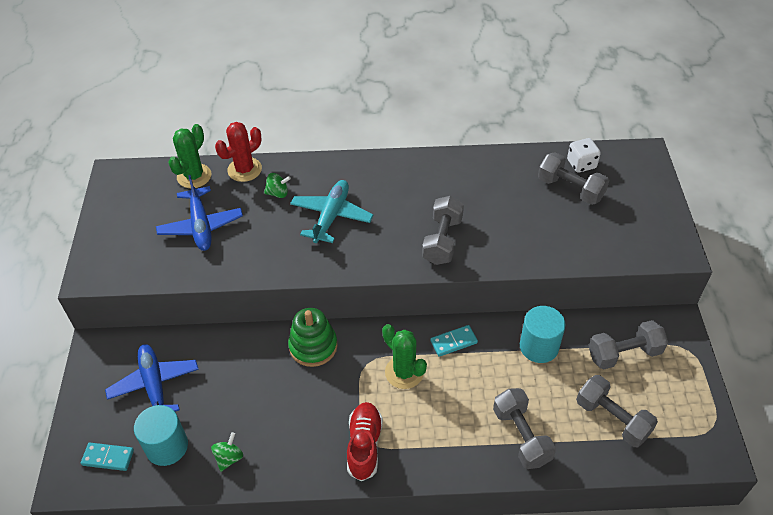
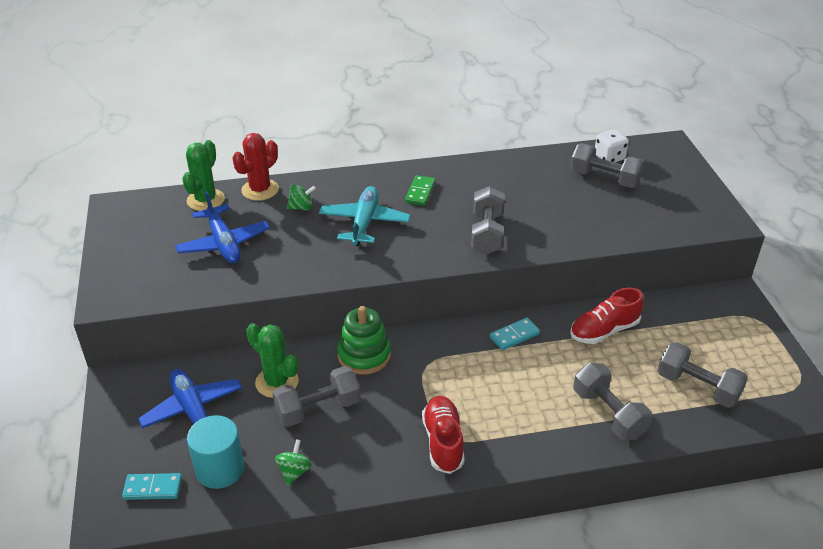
camera: 10 degrees left, 10 degrees down
(390, 187) = (420, 192): none -> green domino
(404, 372) = (469, 369): green cactus -> green cactus (277, 382)
(539, 346) = (604, 330): turquoise cylinder -> red shoe
(624, 354) = (692, 328): grey dumbbell -> grey dumbbell (318, 409)

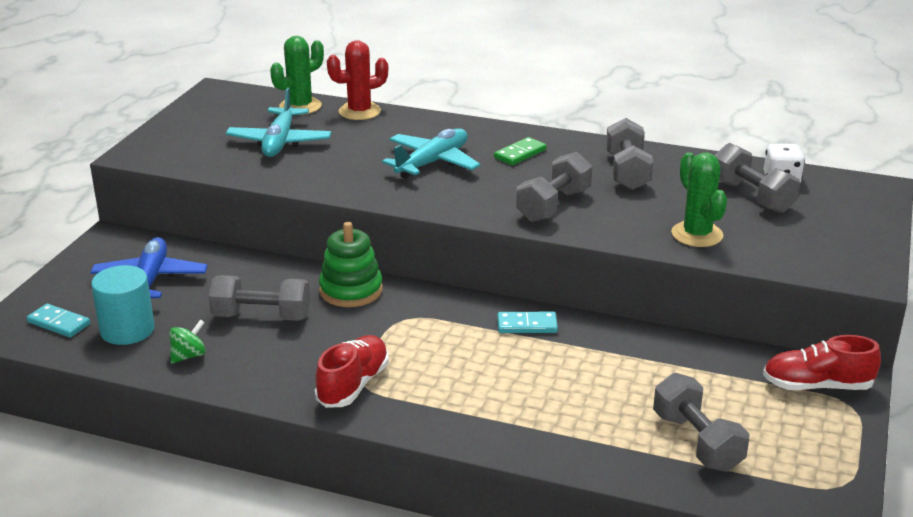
camera: 30 degrees right, 10 degrees down
(223, 243) = (279, 142): blue plane -> turquoise plane
(277, 382) = (246, 283): green cactus -> green cactus (697, 234)
(301, 207) = (384, 135): green spinning top -> none
(604, 330) = (637, 354): red shoe -> red shoe (817, 386)
(608, 413) = (560, 426): grey dumbbell -> grey dumbbell (627, 172)

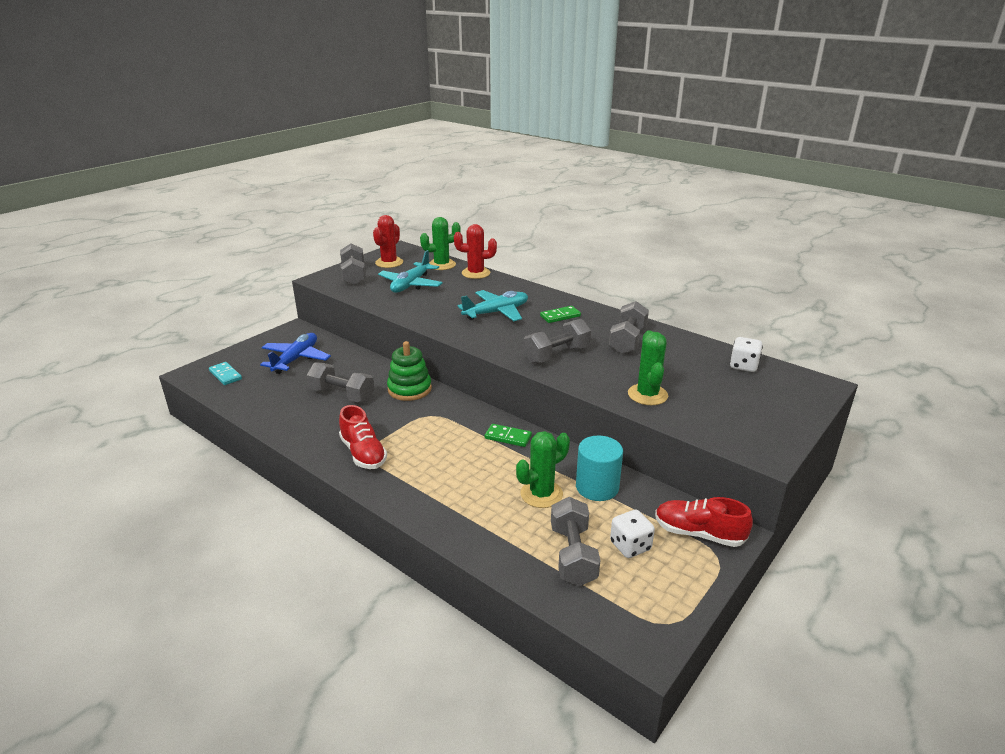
camera: 20 degrees right, 0 degrees up
(127, 330) = (259, 387): turquoise cylinder -> turquoise cylinder (597, 487)
(188, 356) = (280, 411): green spinning top -> none
(219, 114) = (389, 263): none -> red cactus
(353, 385) = (363, 453): red shoe -> red shoe turned 105 degrees clockwise
(527, 325) = (508, 437): turquoise domino -> green domino
(615, 383) = (541, 494): none -> green cactus
(751, 196) = (711, 374): grey dumbbell -> grey dumbbell (354, 276)
(753, 417) = (630, 546): none -> white dice

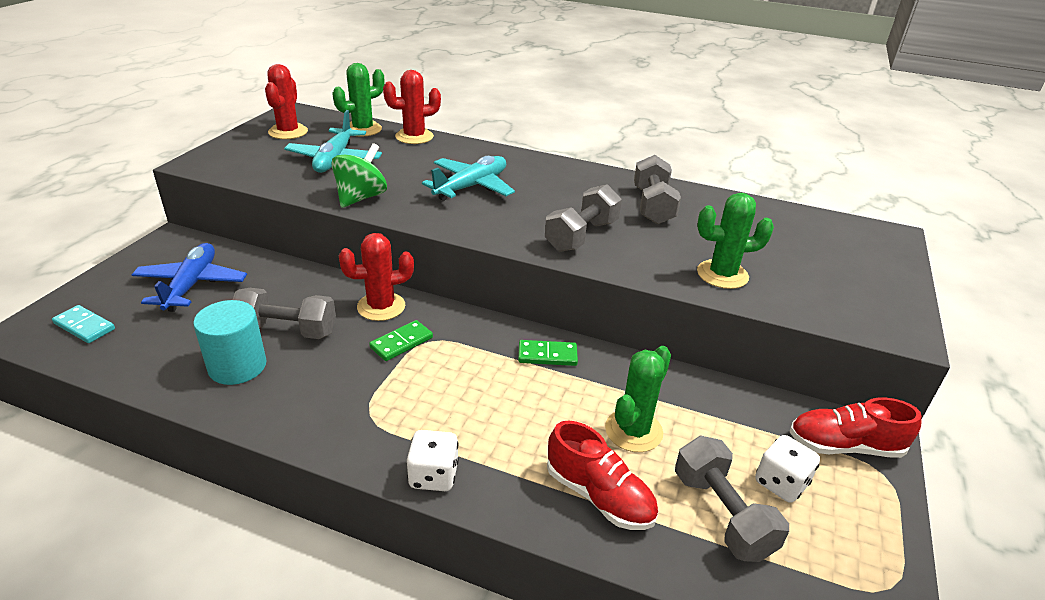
camera: 20 degrees left, 5 degrees up
(354, 276) = (246, 154): grey dumbbell -> none
(363, 453) = (360, 417): red shoe -> red shoe (599, 496)
(409, 389) = (381, 307): green stacking toy -> red cactus
(415, 312) = (361, 197): none -> green spinning top
(560, 316) = (553, 183): green domino -> green domino (401, 342)
(597, 487) = (694, 406): turquoise cylinder -> turquoise cylinder (237, 366)
(647, 395) = (722, 274): green cactus -> green cactus turned 75 degrees counterclockwise
(743, 366) = (798, 222): white dice -> white dice (433, 476)

